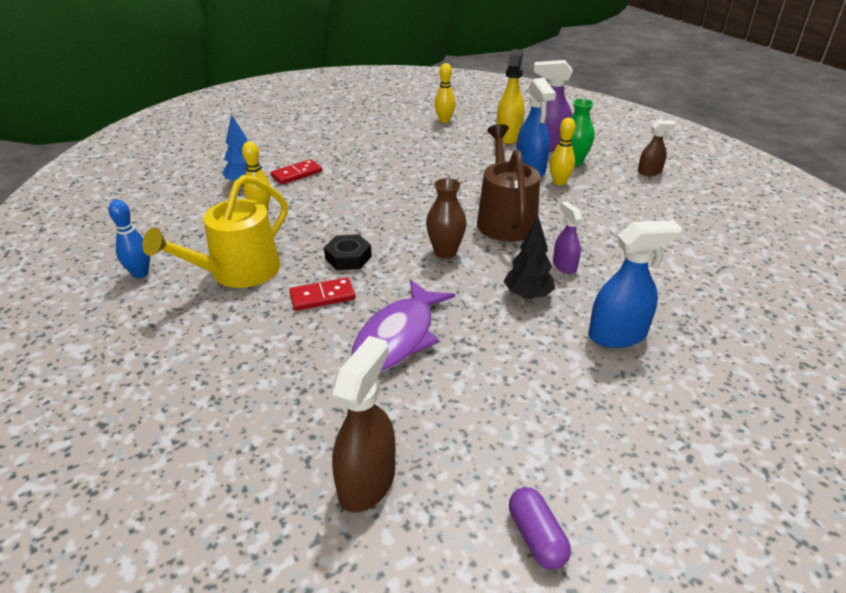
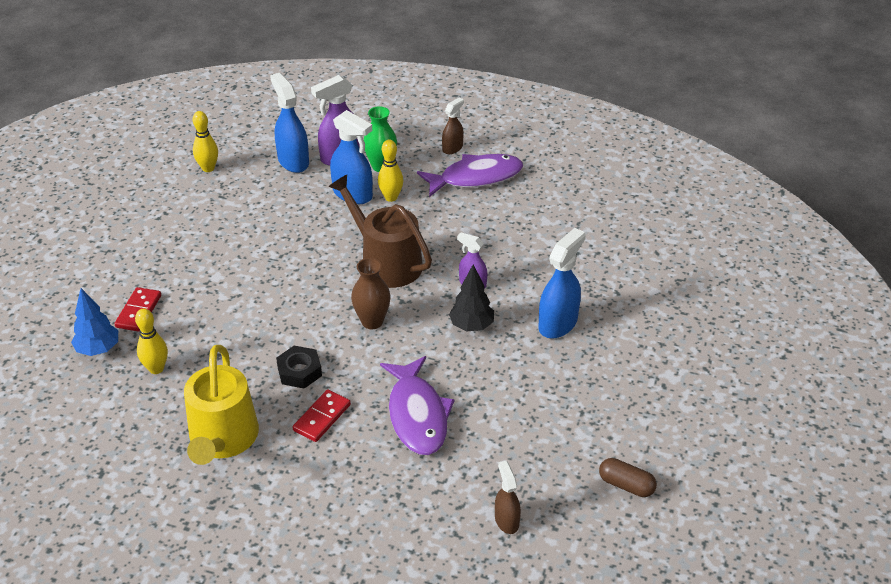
camera: 40 degrees left, 5 degrees up
(140, 273) = (134, 493): blue bowling pin -> none
(367, 481) = (506, 520): brown spray bottle -> brown spray bottle, size x0.59
(508, 136) = (293, 161): yellow spray bottle -> blue spray bottle
(536, 537) = (626, 485): purple capsule -> brown capsule
(650, 197) = (476, 177): none -> purple fish

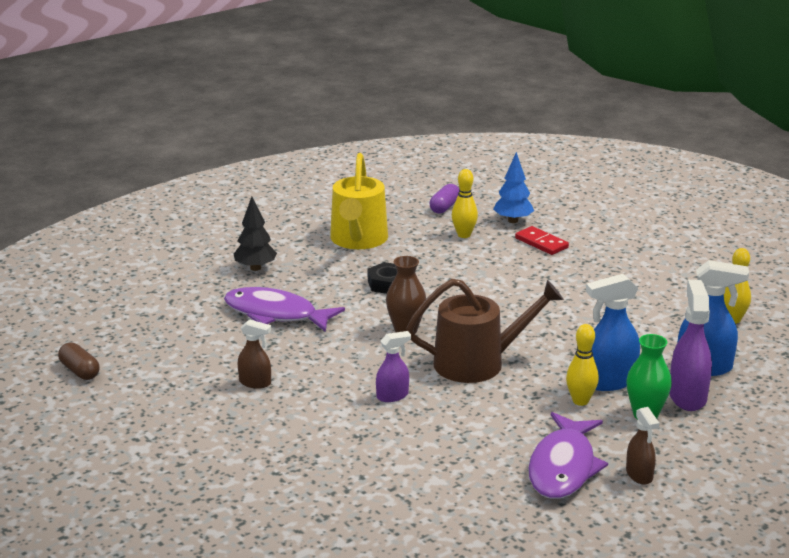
camera: 125 degrees right, 15 degrees down
(96, 412) = (444, 207): none -> purple capsule
(222, 439) = (358, 240): yellow watering can -> yellow watering can turned 120 degrees counterclockwise
(322, 417) = (327, 278): red domino -> none
(471, 326) = (338, 374): black tree -> black tree (255, 268)
(506, 520) = (132, 312): brown spray bottle -> brown spray bottle (255, 383)
(558, 323) = (281, 418): blue spray bottle -> none
(626, 485) = (80, 371): brown capsule -> brown capsule turned 75 degrees clockwise

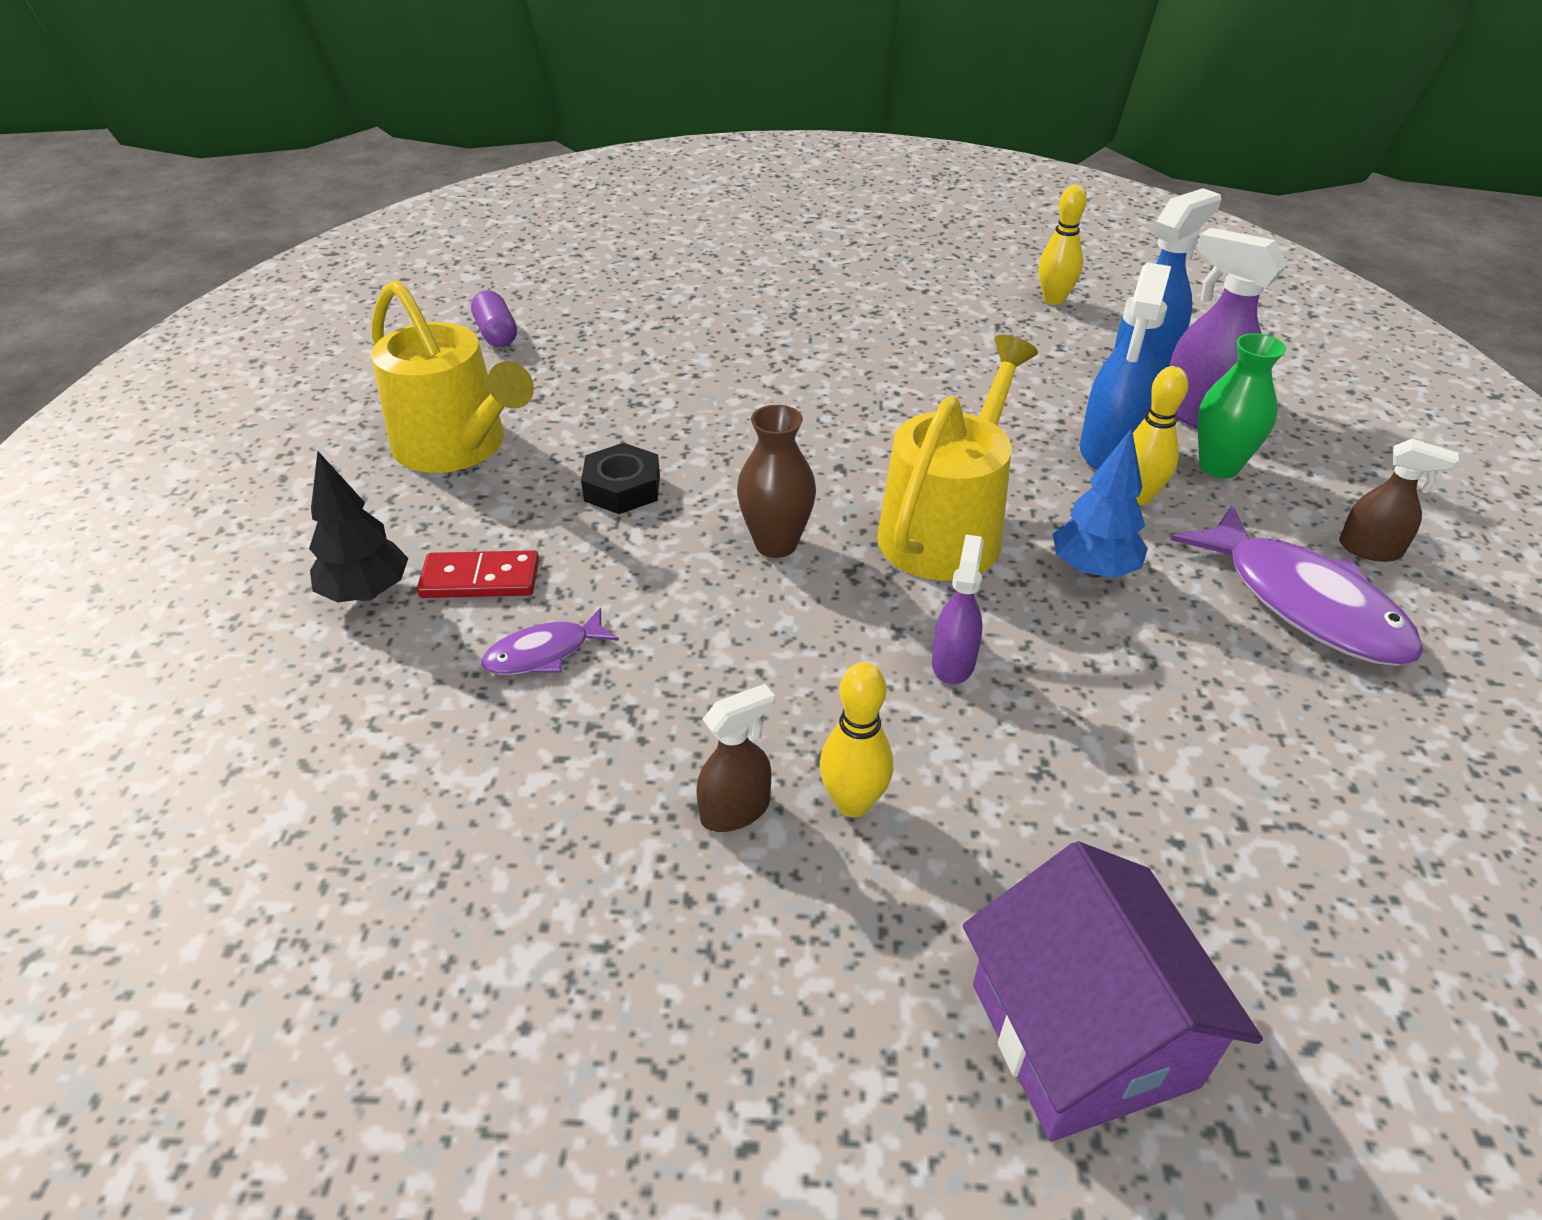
camera: 50 degrees left, 15 degrees up
(80, 371) = (358, 1094): brown capsule -> none
(247, 483) = (1083, 1034): none -> purple house
(275, 314) = (544, 653): purple fish -> purple fish, size x0.51
(464, 235) = (592, 358): yellow bowling pin -> yellow bowling pin (853, 803)
(477, 363) = (946, 528): brown watering can -> yellow watering can
(513, 220) = (617, 307): blue tree -> blue tree (1093, 570)
(541, 243) = (704, 318): red domino -> red domino (480, 579)

